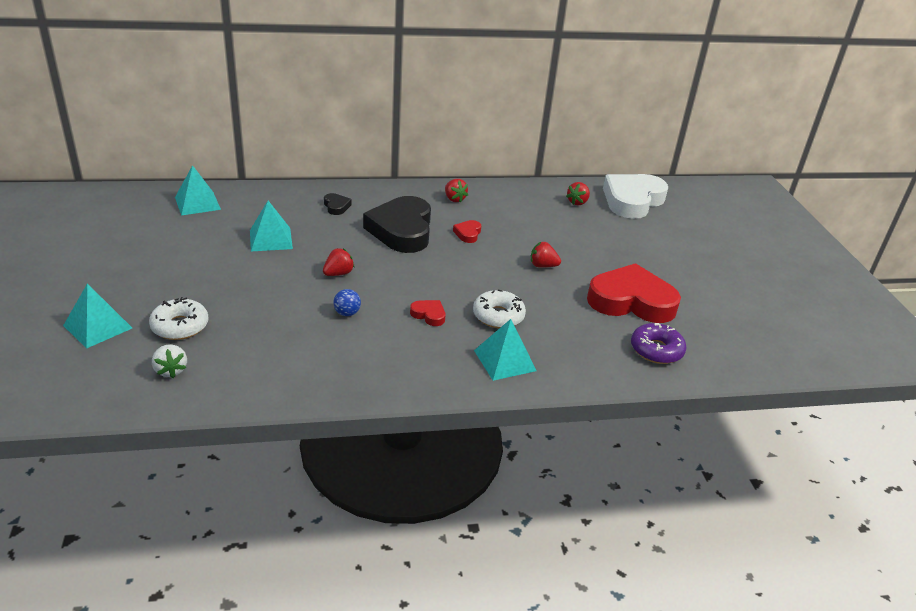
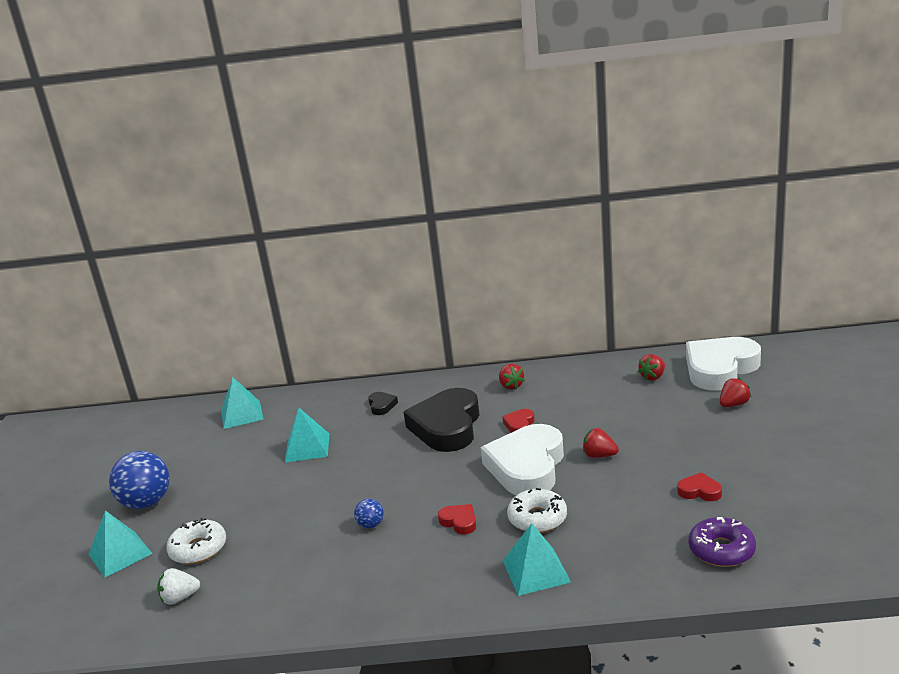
camera: 15 degrees right, 10 degrees down
(115, 280) = (147, 503): none -> blue ball
(171, 370) = (180, 598): white strawberry -> white strawberry turned 90 degrees clockwise
(338, 273) = (370, 481): red strawberry -> red strawberry (733, 404)
(481, 271) = (527, 467): none -> white heart
(631, 301) = (699, 491): red heart -> red heart, size x0.41

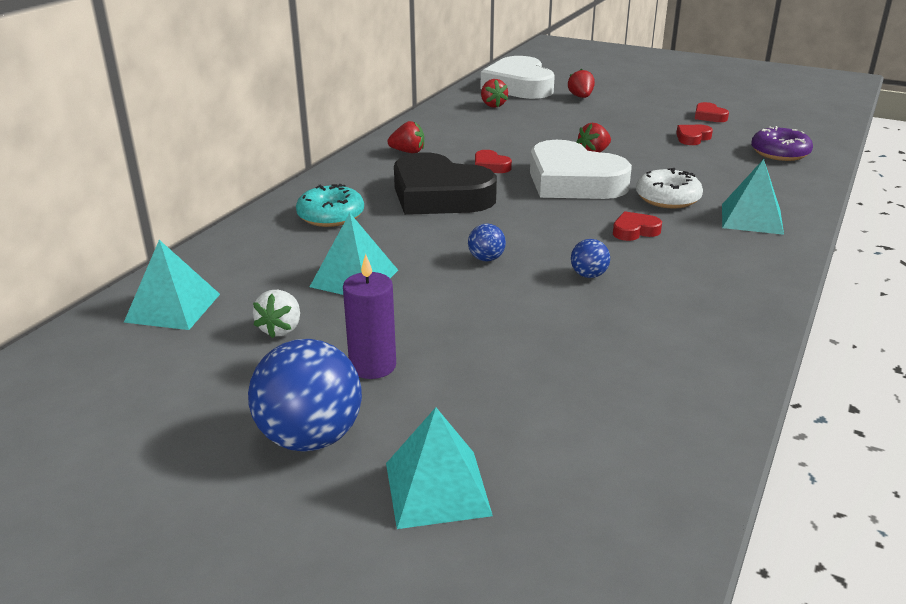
camera: 65 degrees left, 5 degrees up
(180, 598) = (620, 442): white strawberry -> white strawberry (281, 329)
(198, 549) = (508, 406): white donut -> none
(217, 493) = (372, 366): none -> purple candle
(365, 479) = (486, 259): none -> blue ball
(381, 406) = (331, 216): black heart -> turquoise donut
(777, 483) = (709, 116): none -> red heart

